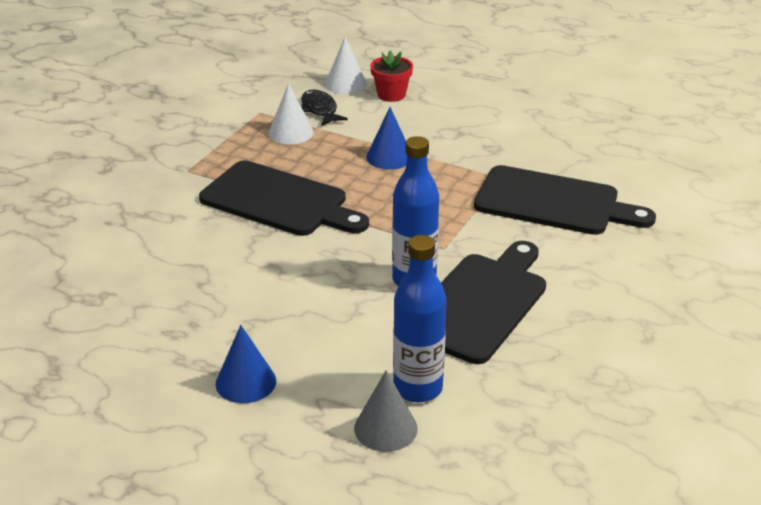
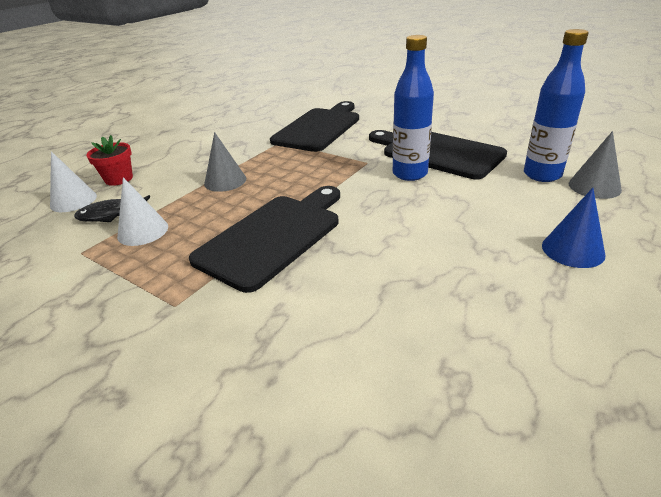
camera: 80 degrees left, 0 degrees up
(389, 157) = (225, 181): blue cone -> grey cone

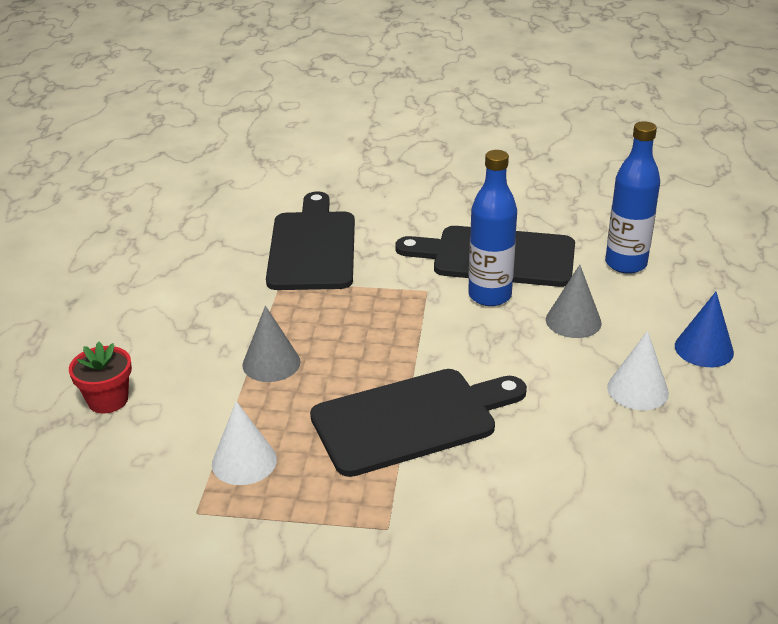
camera: 30 degrees left, 0 degrees up
(73, 201) = (82, 451): white cone -> white cone (637, 390)
(111, 214) = (170, 453): black fish -> none
(273, 236) = (411, 419): black cutting board -> black cutting board turned 60 degrees clockwise
(594, 186) = (681, 268): grey cone -> grey cone (573, 321)

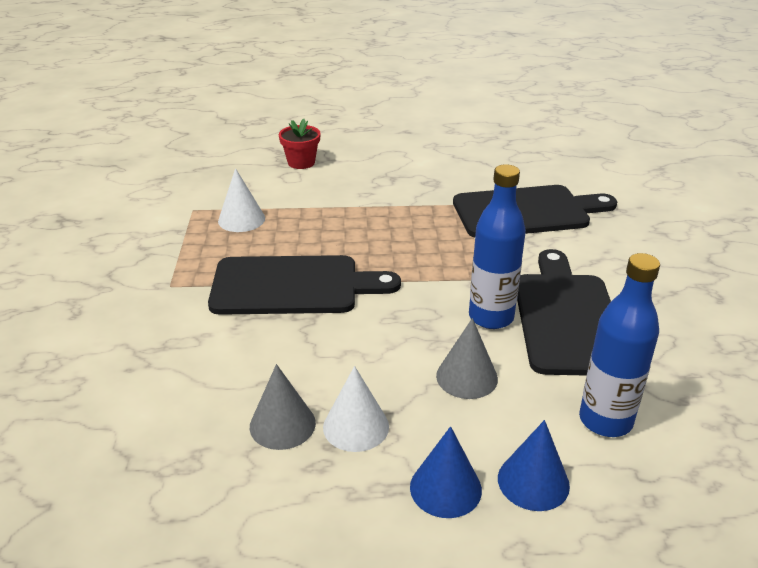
camera: 80 degrees right, 0 degrees up
(271, 363) = (354, 214): grey cone -> grey cone (282, 424)
(411, 419) = (293, 286): black cutting board -> black cutting board turned 60 degrees counterclockwise
(692, 307) = (533, 481): none -> blue cone

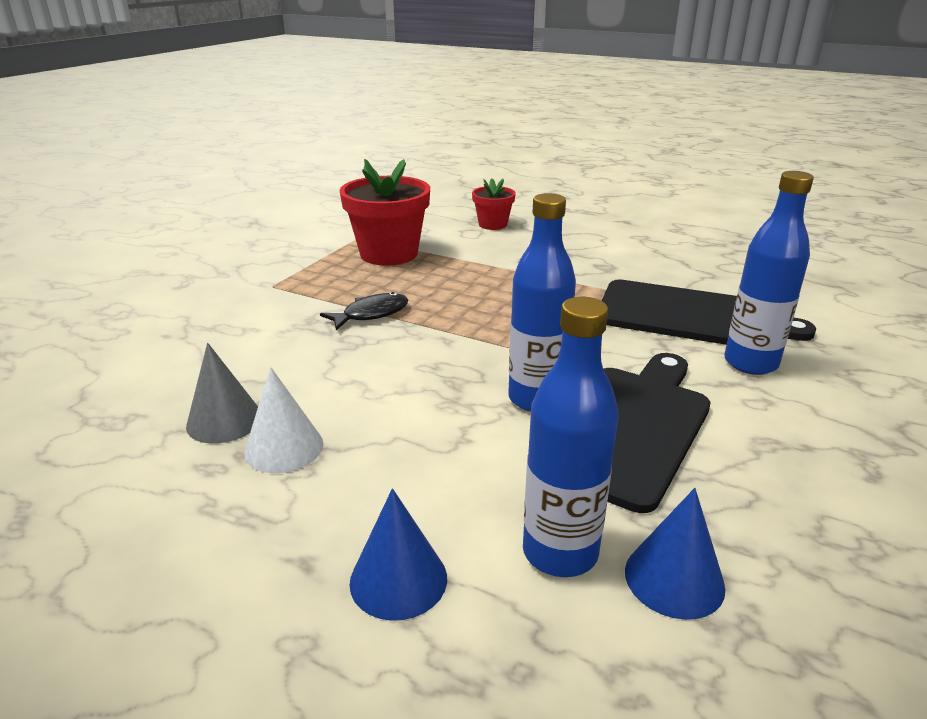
camera: 30 degrees right, 5 degrees down
(241, 219) = (389, 254): white cone -> red flower pot
(293, 286) = (371, 314): black cutting board -> black fish
(445, 488) = (298, 542): blue cone -> blue cone (674, 579)
(467, 377) = (445, 445): grey cone -> none
(596, 239) = (750, 363): none -> blue bottle

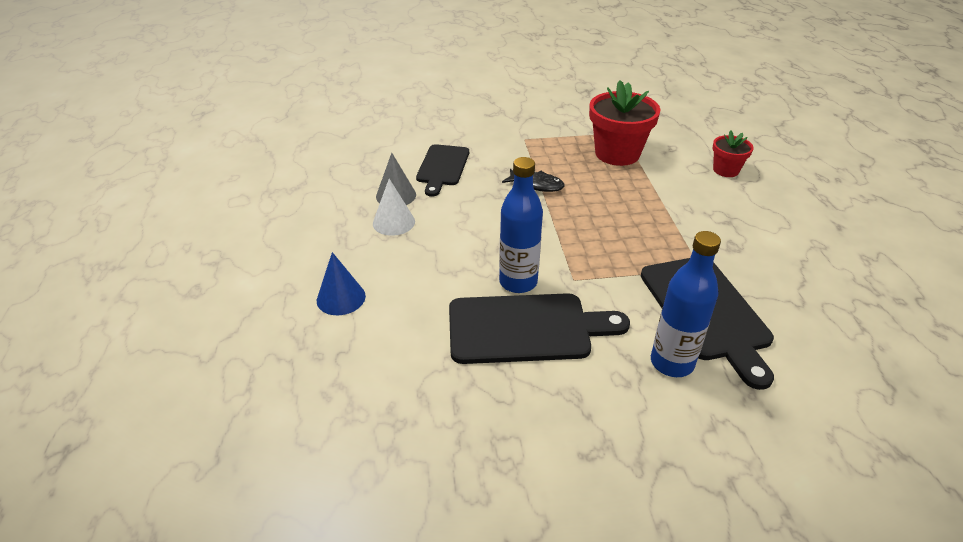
camera: 55 degrees right, 10 degrees up
(228, 359) = (442, 167): none -> black cutting board
(560, 552) = (397, 340): blue bottle -> none
(674, 579) = (411, 387): blue cone -> none

